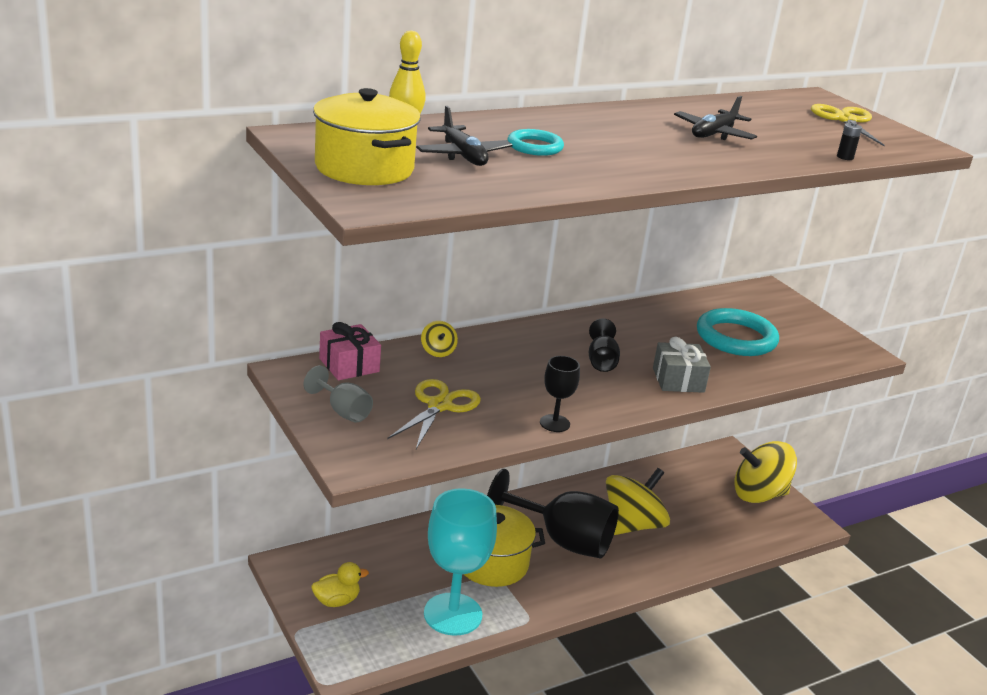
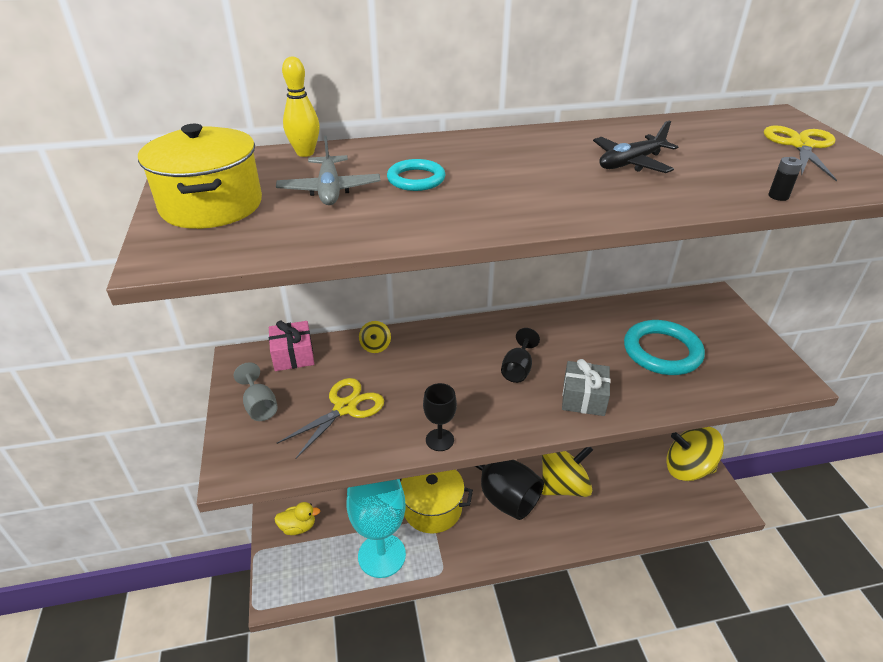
camera: 20 degrees right, 10 degrees up
(463, 155) = (329, 190): black plane -> grey plane

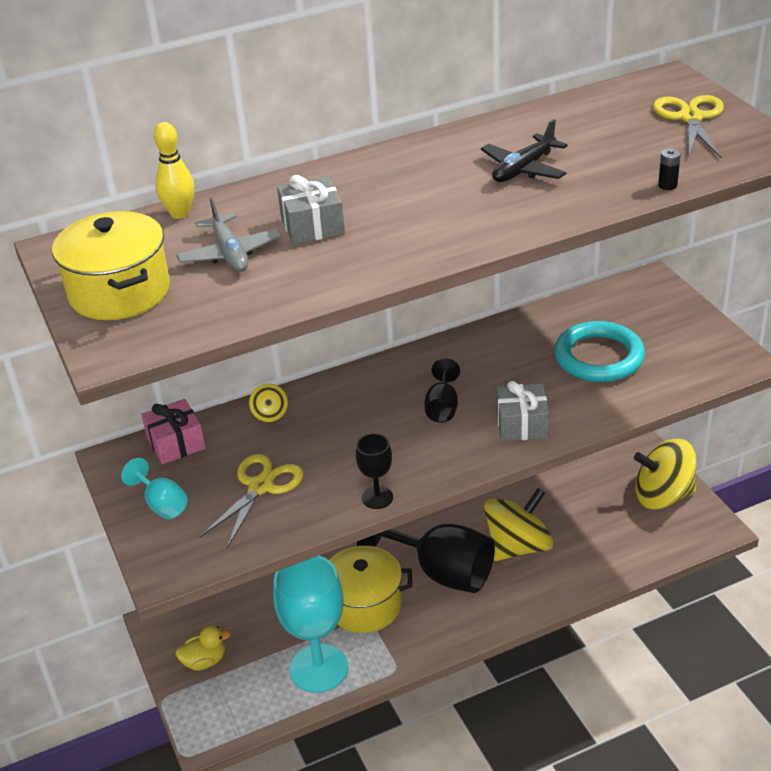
camera: 10 degrees left, 0 degrees up
(259, 406) = (162, 504): grey goblet -> turquoise goblet
(416, 179) = (312, 226): turquoise ring -> grey gift

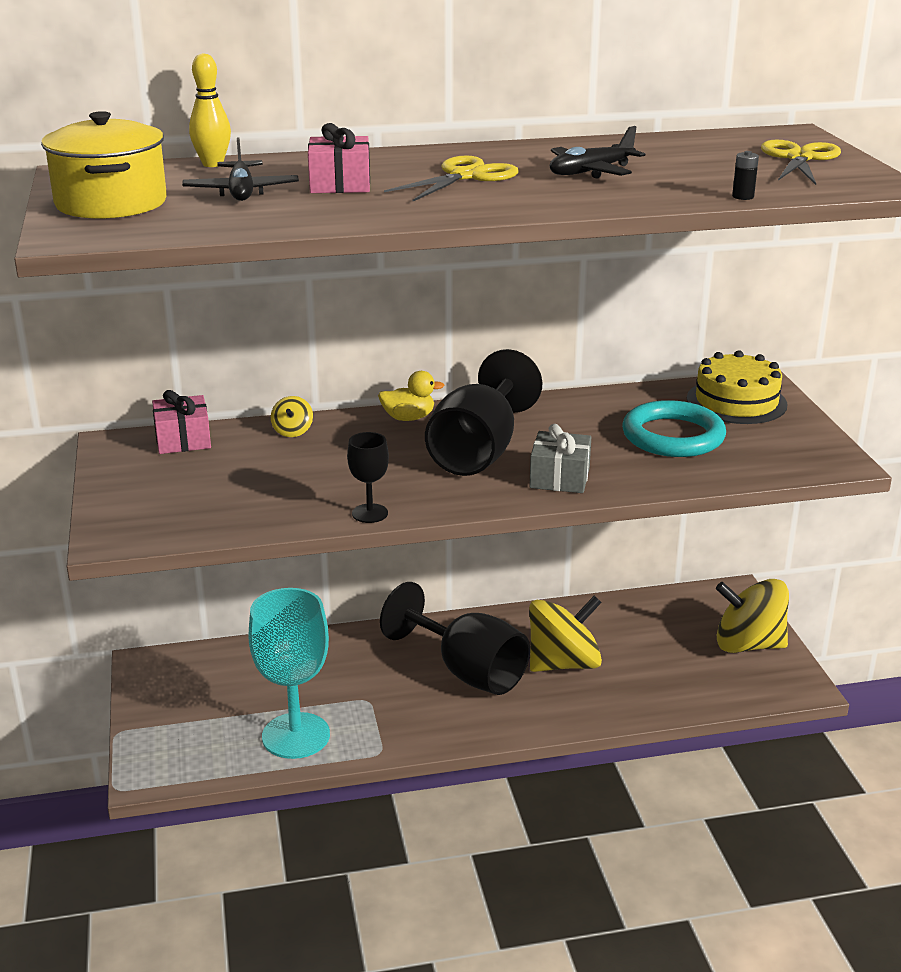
camera: 10 degrees right, 10 degrees down
(162, 504) = (140, 484): turquoise goblet -> none
(204, 661) = (177, 706): yellow duck -> yellow duck (408, 418)
(230, 253) = (241, 192): grey plane -> black plane
(261, 487) = (251, 486): yellow scissors -> yellow scissors (466, 176)
(312, 226) = (340, 184): grey gift -> pink gift
(364, 605) = (371, 687): yellow pot -> none
(442, 407) = (479, 452): black goblet -> black goblet, size x2.12
(637, 306) = (736, 401): none -> yellow cake

